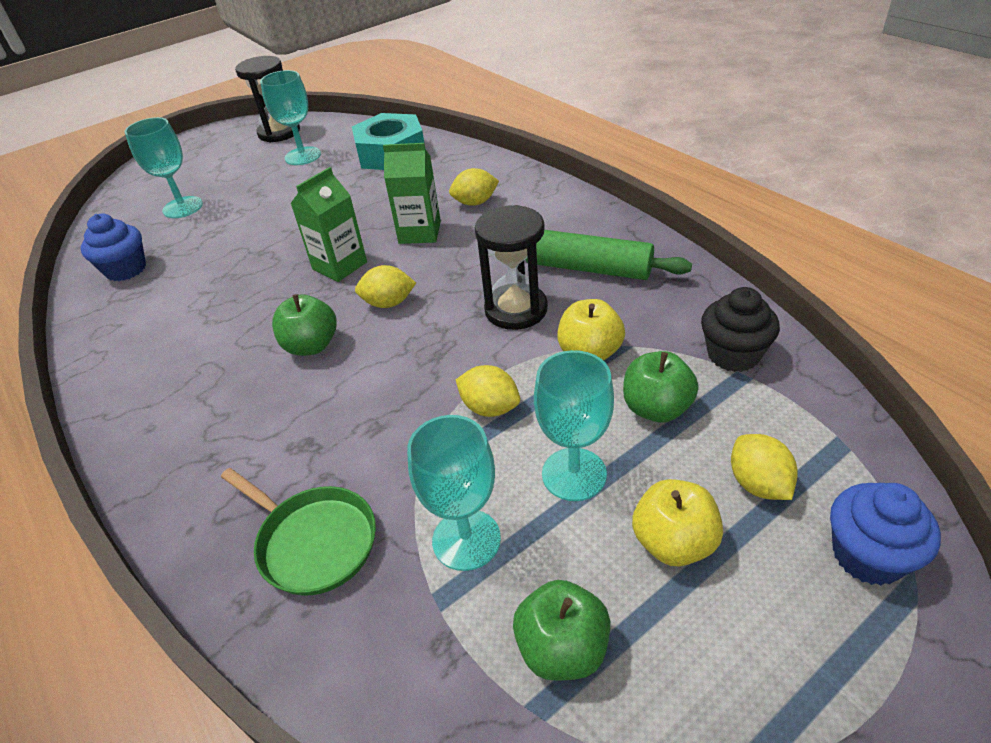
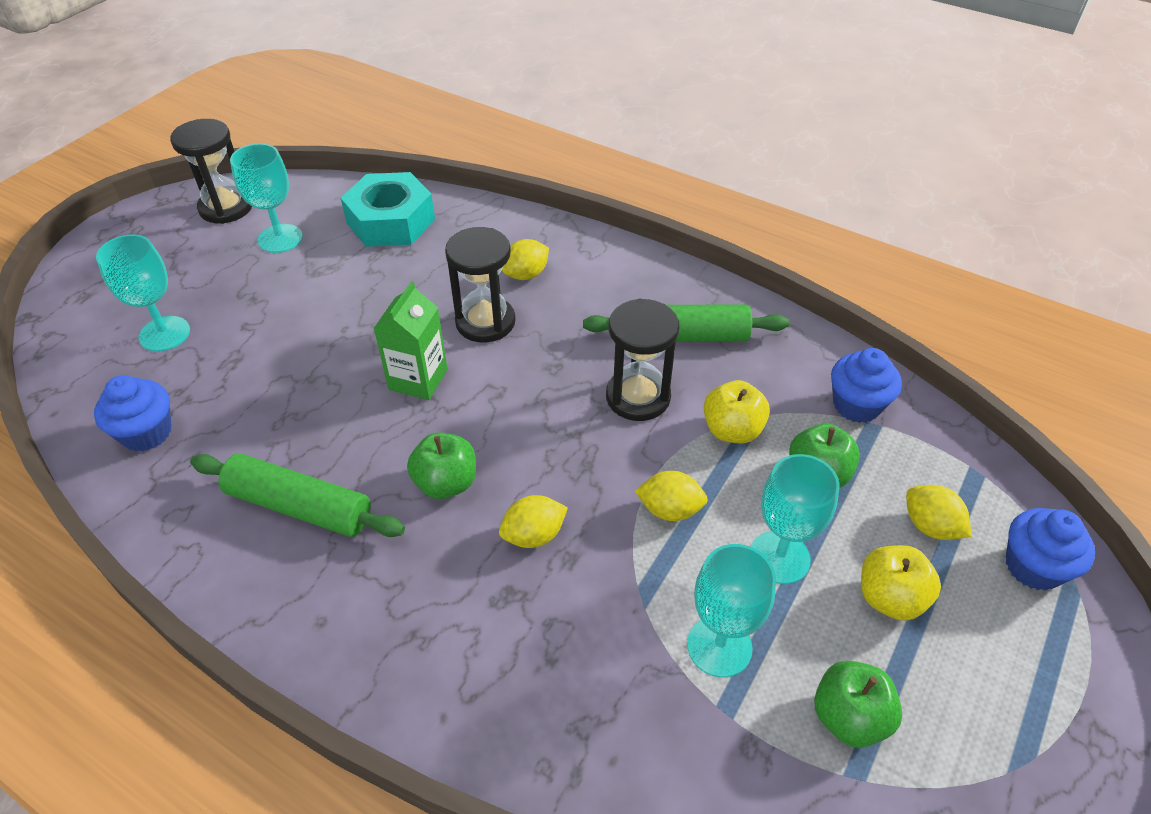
camera: 25 degrees left, 5 degrees up
(192, 340) = (299, 506): none -> green rolling pin
(314, 542) = (579, 691): green pan -> none
(388, 303) = (501, 415): yellow lemon -> yellow lemon (533, 535)
(419, 232) = (485, 322): green carton -> black hourglass
(733, 354) = (856, 405): black cupcake -> blue cupcake

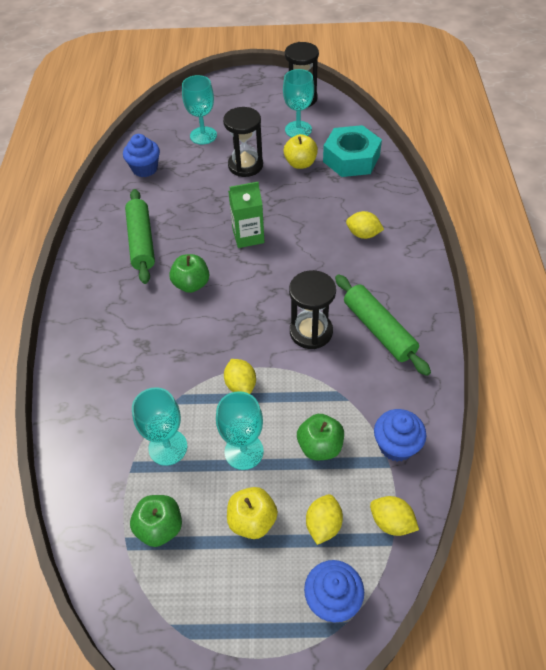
camera: 60 degrees right, 5 degrees up
(485, 322) = (311, 238): black hourglass -> black hourglass (245, 165)
(533, 535) = (184, 335): yellow lemon -> yellow lemon (391, 522)
(732, 430) = (321, 388): yellow apple -> yellow apple (300, 163)

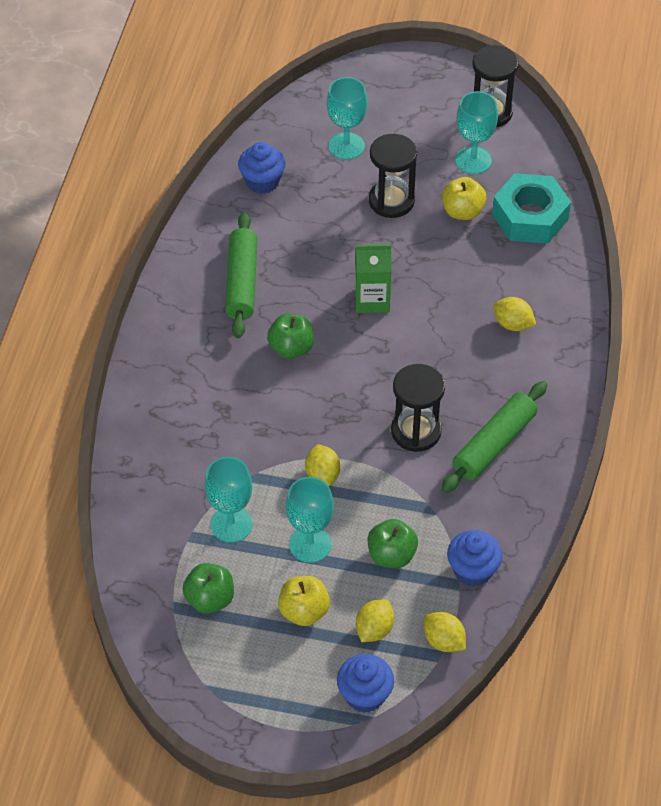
camera: 10 degrees right, 0 degrees up
(379, 330) = (494, 444): green rolling pin -> green rolling pin turned 60 degrees clockwise

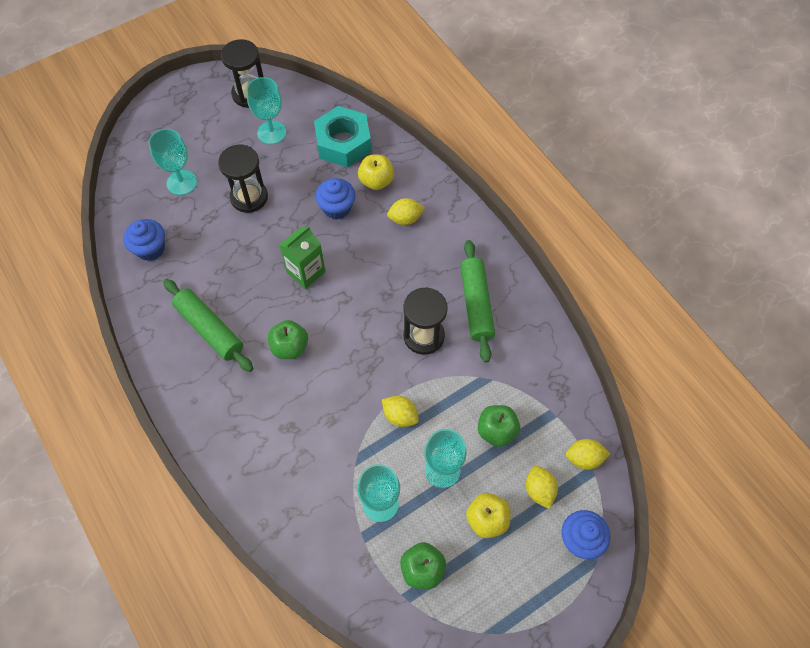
camera: 45 degrees left, 10 degrees up
(462, 211) = (300, 170): yellow apple -> yellow apple (376, 181)
(472, 570) = (550, 396): blue cupcake -> blue cupcake (337, 208)

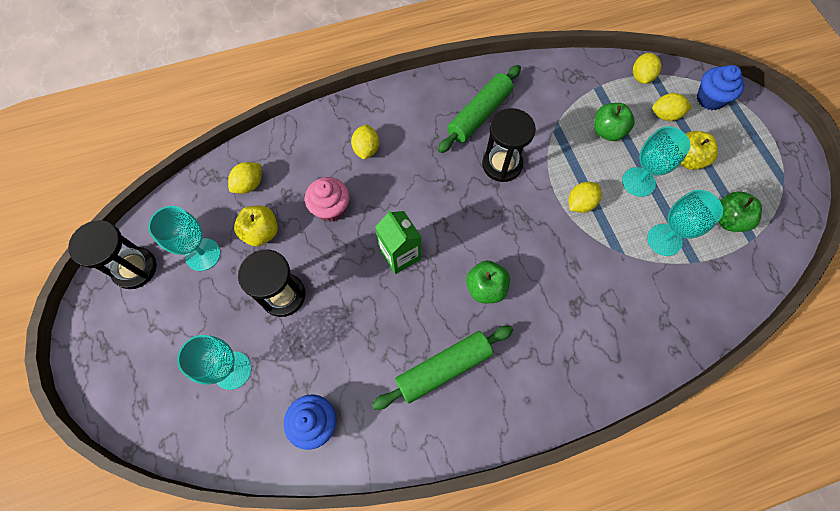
camera: 75 degrees left, 5 degrees up
(337, 208) = (331, 208): blue cupcake -> pink cupcake
(343, 143) = (249, 184): turquoise nut -> yellow lemon
(376, 181) = (311, 164): yellow apple -> yellow apple (261, 232)
(476, 304) = (479, 114): green rolling pin -> green rolling pin turned 60 degrees counterclockwise

